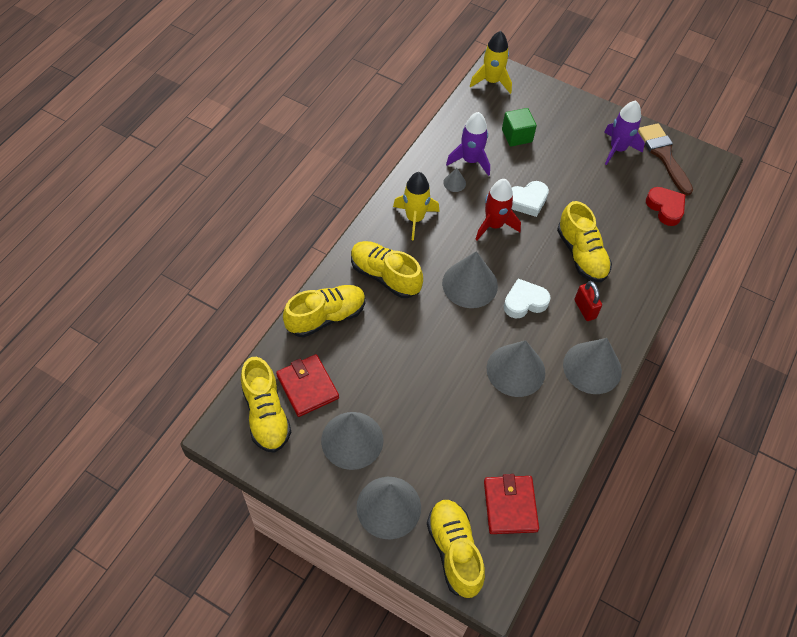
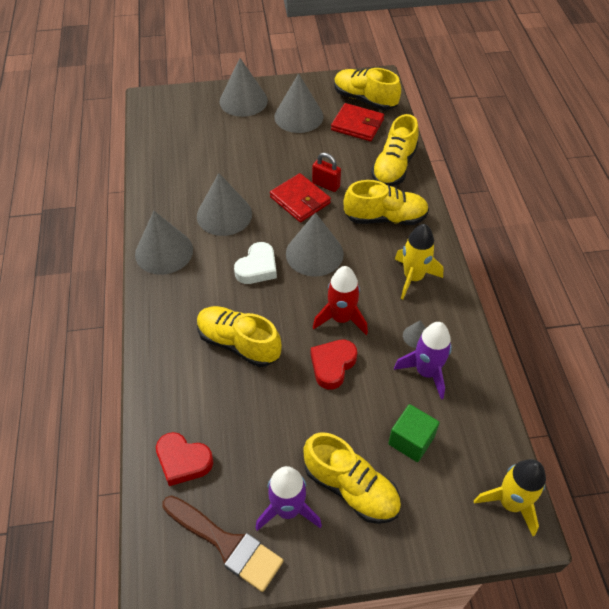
camera: 145 degrees right, 5 degrees down
(454, 551) = (185, 103): yellow shoe -> yellow shoe (351, 488)
(510, 506) = (167, 139): red wallet -> red wallet (300, 200)
(527, 201) = (332, 365): white heart -> red heart
(585, 309) = (201, 294): red padlock -> red padlock (326, 185)

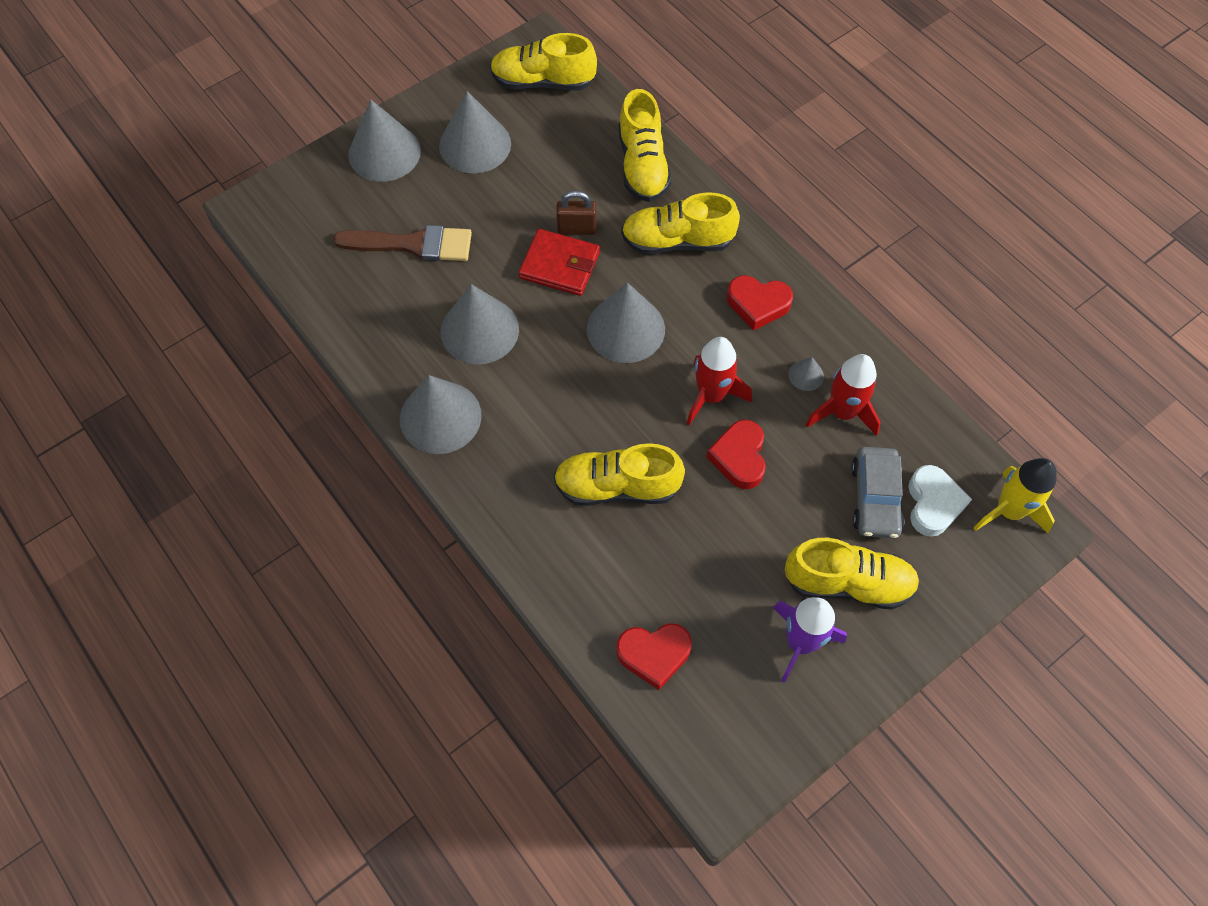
camera: 30 degrees left, 10 degrees up
(226, 544) = (763, 714): brown brush -> brown brush (413, 244)
(257, 268) = (571, 381): white heart -> white heart (933, 504)
(326, 185) = (577, 229): red padlock -> brown padlock
(357, 125) = (558, 124): red wallet -> none
(385, 218) = (677, 241): yellow shoe -> yellow shoe turned 150 degrees counterclockwise
(411, 440) = (875, 498): green cube -> grey car
(413, 278) = (758, 304): yellow rocket -> red heart
(426, 372) = (842, 412): purple rocket -> red rocket

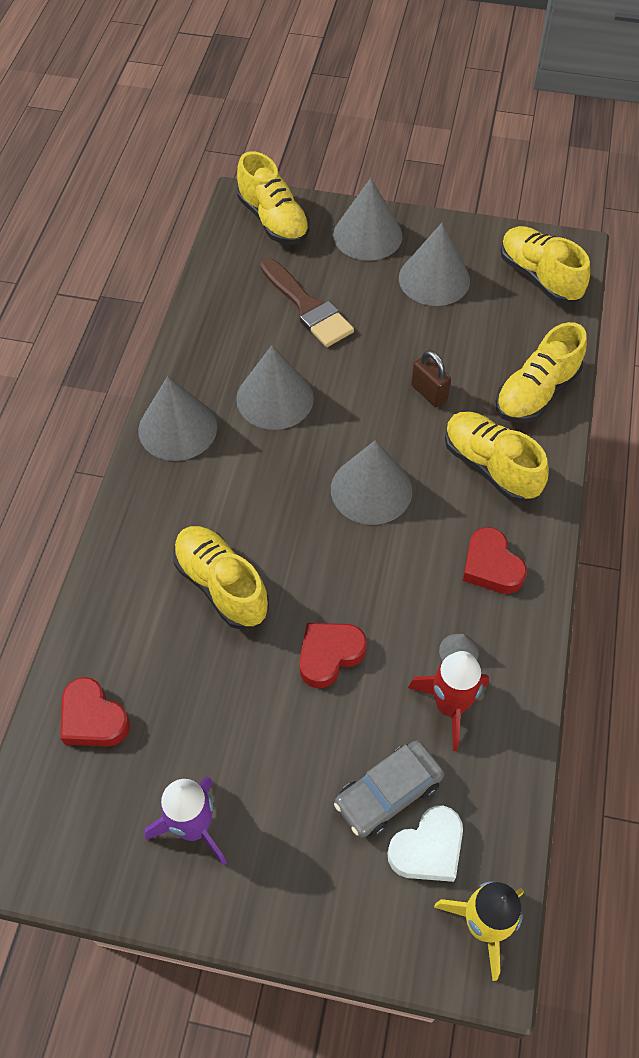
camera: 50 degrees right, 5 degrees down
(560, 265) = (384, 406): red wallet -> none
(711, 396) = (368, 593): red rocket -> none
(848, 583) = (283, 828): yellow shoe -> yellow shoe (273, 220)

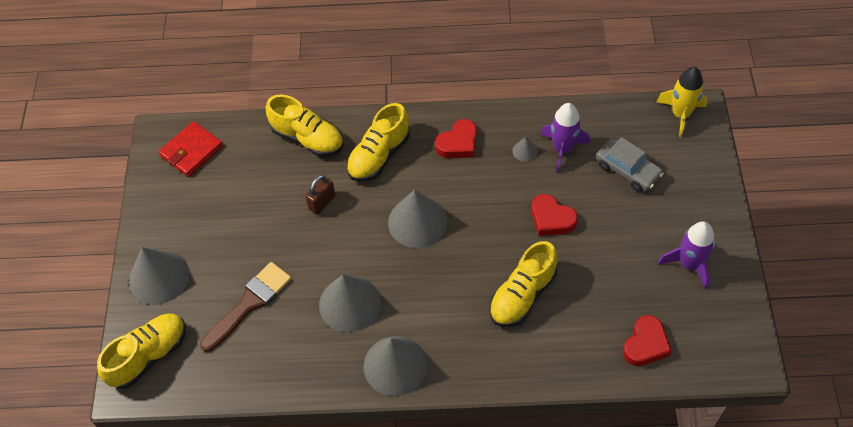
camera: 100 degrees left, 0 degrees up
(428, 848) = (651, 145): white heart -> none
(434, 279) = (204, 220): grey cone -> none
(450, 706) = (562, 149): red rocket -> purple rocket
(539, 277) = (192, 151): yellow shoe -> red wallet

